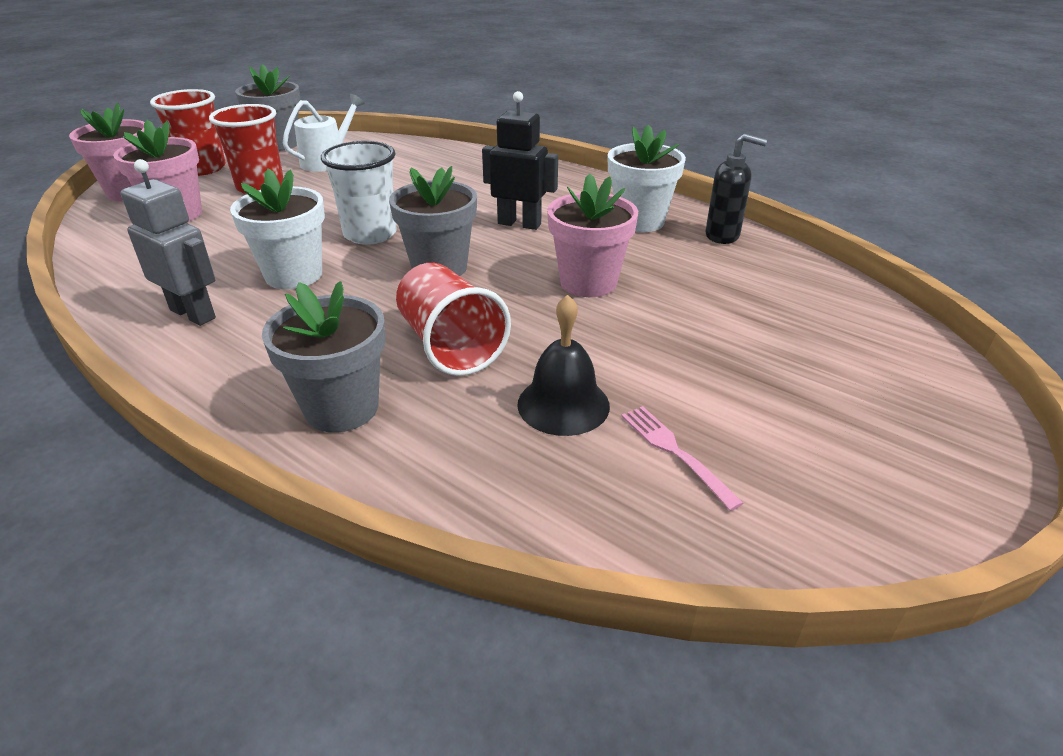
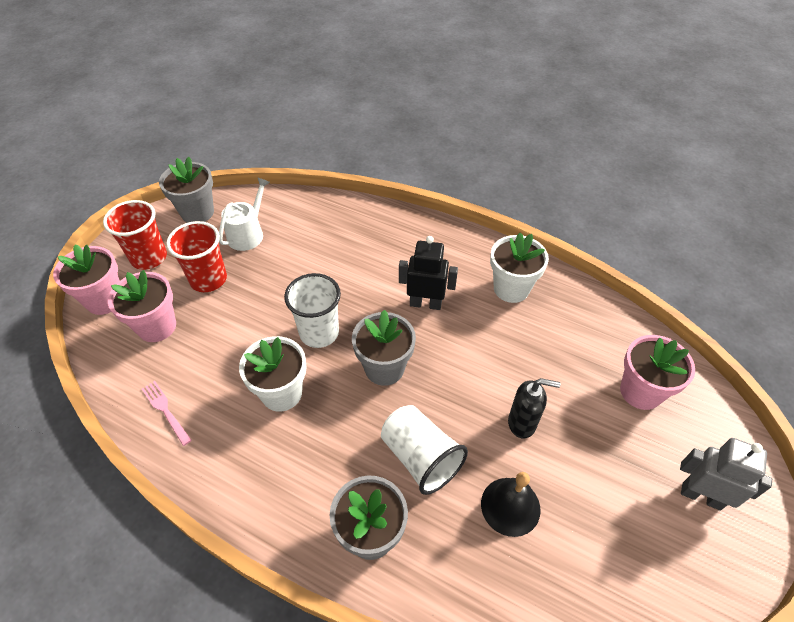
camera: 10 degrees left, 15 degrees up
(193, 314) = (227, 450): grey robot -> grey robot (701, 496)
(450, 346) = (420, 458): red cup -> white cup
(588, 282) = (493, 371): pink flower pot -> pink flower pot (640, 391)
(675, 452) = (588, 539): pink fork -> pink fork (165, 410)
(722, 236) = (573, 299): black soap dispenser -> black soap dispenser (522, 423)

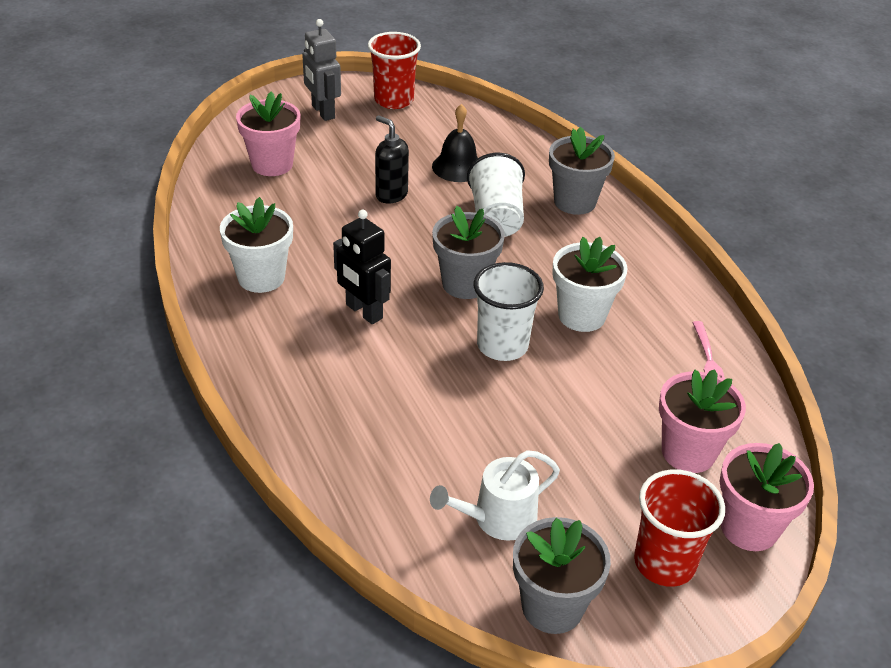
camera: 145 degrees left, 10 degrees down
(208, 279) = (593, 478): red cup -> red cup (393, 100)

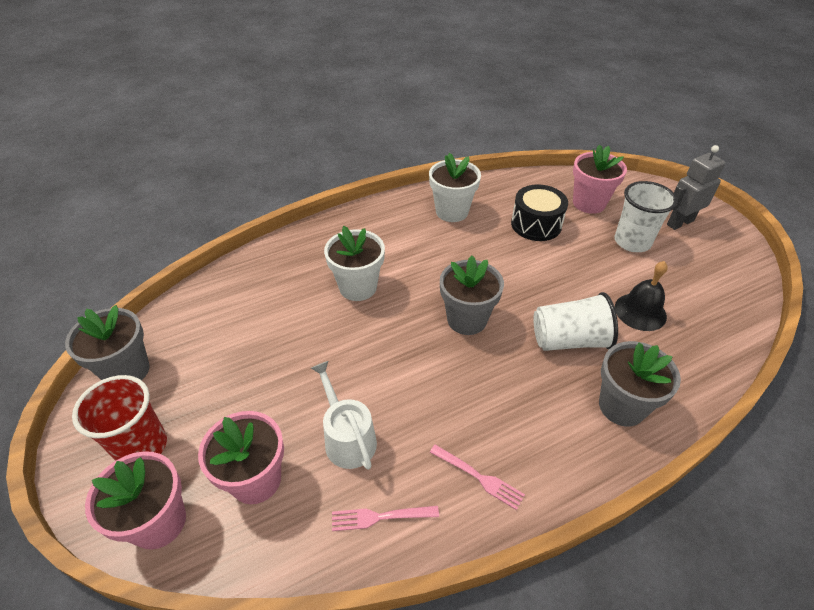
camera: 90 degrees right, 5 degrees up
(305, 210) = (536, 224): none -> black drum
(363, 312) = (422, 263): black robot -> none
(391, 195) = (576, 269): black soap dispenser -> none
(393, 100) = (729, 264): red cup -> none
(498, 518) = (211, 341): white watering can -> white watering can (347, 438)
(502, 345) = (391, 344): white cup -> white cup (632, 242)
(581, 316) = (437, 404): white flower pot -> white flower pot (358, 287)
(659, 296) = (479, 477): none -> pink fork

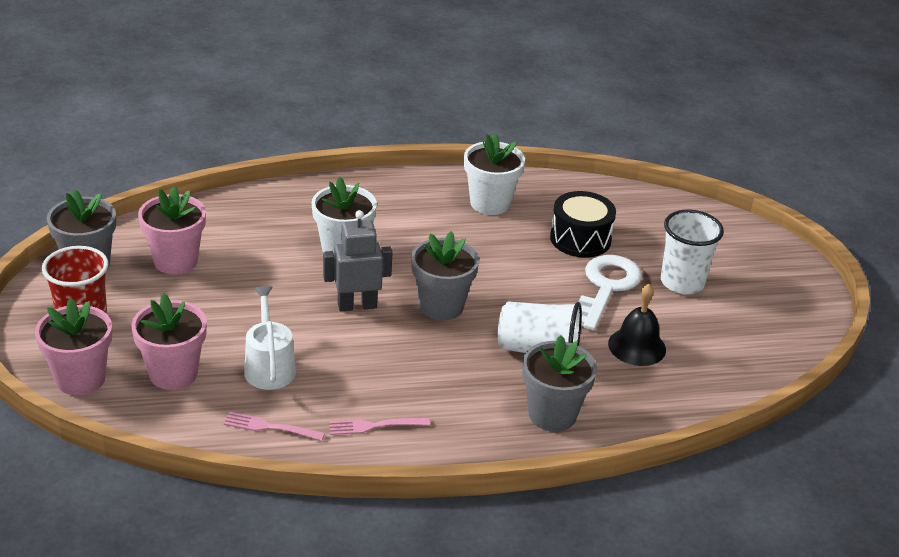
camera: 15 degrees right, 10 degrees down
(479, 477) = (375, 426): pink fork -> pink fork turned 120 degrees clockwise
(581, 263) = (605, 288): none -> white key
(589, 203) = (661, 232): pink flower pot -> pink flower pot (175, 261)
(679, 222) = (758, 278): grey robot -> grey robot (357, 305)

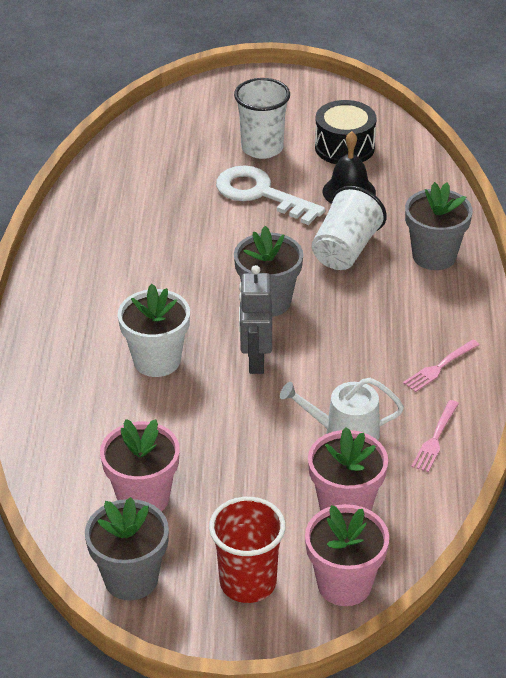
camera: 75 degrees left, 5 degrees up
(375, 426) = (439, 367): pink fork -> pink fork turned 45 degrees clockwise
(490, 203) = (100, 244): white flower pot -> none
(580, 239) = (179, 195): black drum -> black drum (344, 147)

